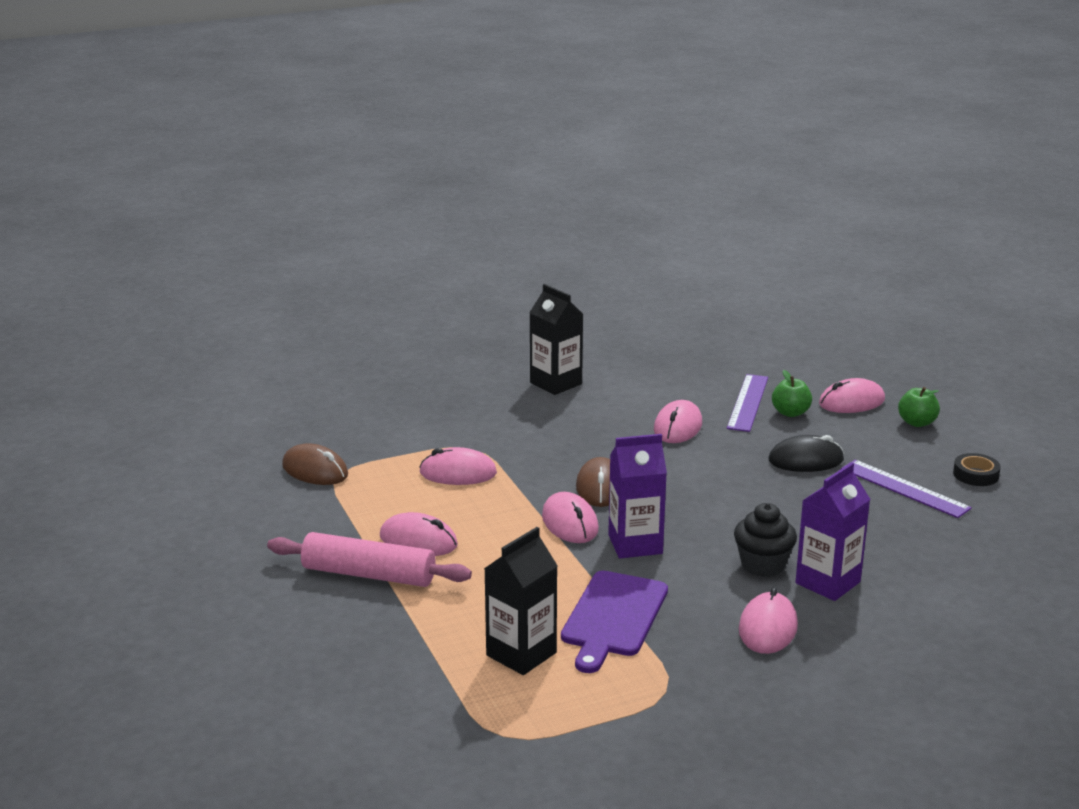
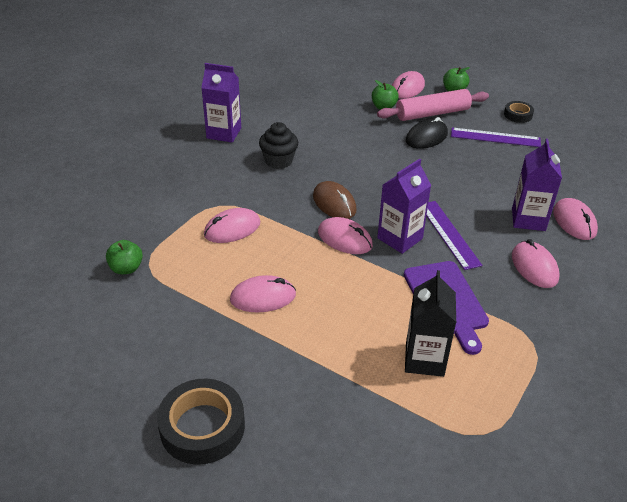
camera: 35 degrees left, 15 degrees up
(243, 615) = (202, 427): none -> black tape
(315, 470) = (126, 268): brown mouse -> green apple
(368, 575) = (258, 343): pink rolling pin -> pink rolling pin (432, 114)
(556, 383) = (224, 133): black carton -> purple carton
(678, 427) = (332, 140): pink mouse -> pink mouse (574, 222)
(747, 402) = (353, 108): purple ruler -> purple ruler (448, 234)
(763, 565) = (483, 222): black cupcake -> black cupcake (279, 161)

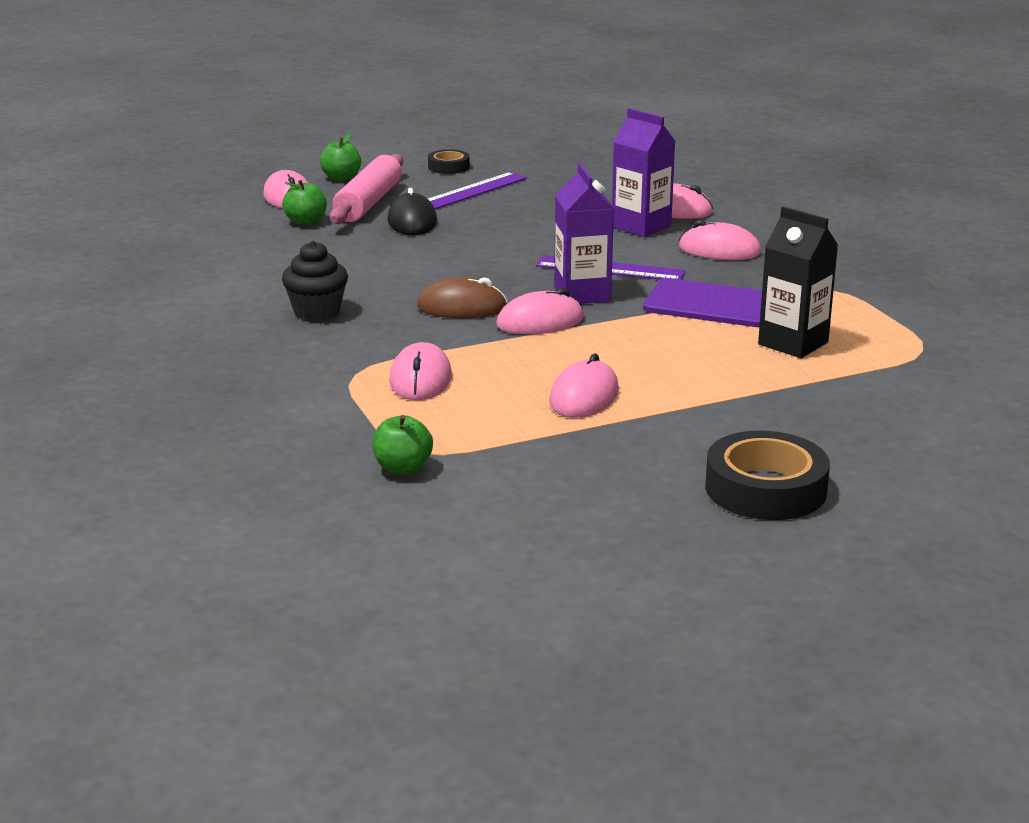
camera: 55 degrees left, 15 degrees down
(224, 133) = (185, 327): purple carton -> none

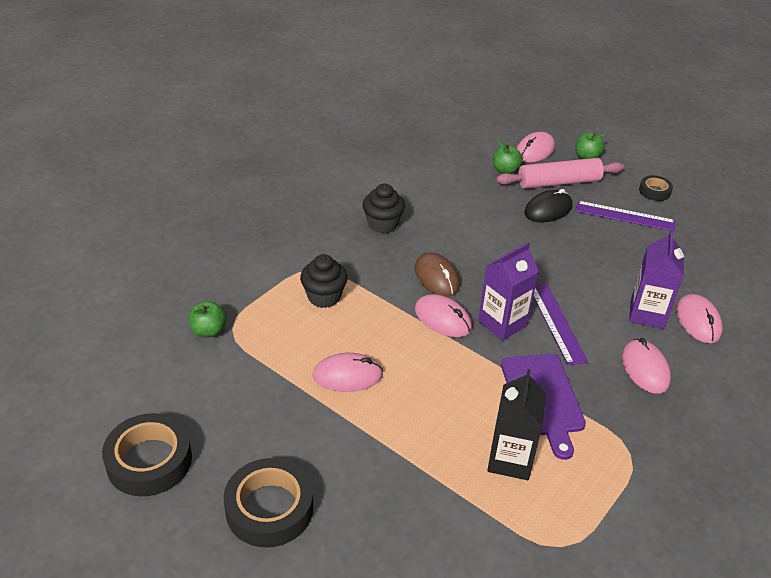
camera: 60 degrees right, 15 degrees up
(420, 379) = (324, 297): pink mouse -> black cupcake
(621, 555) = (149, 461): none -> black tape

